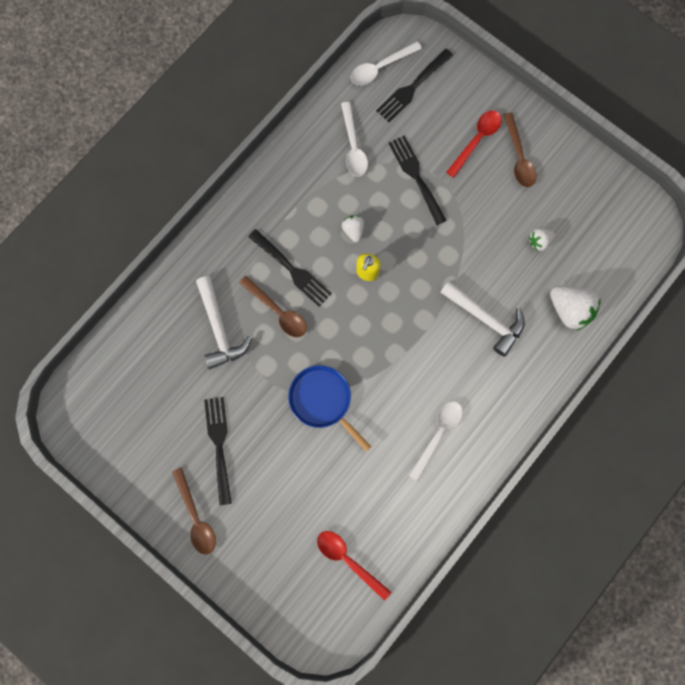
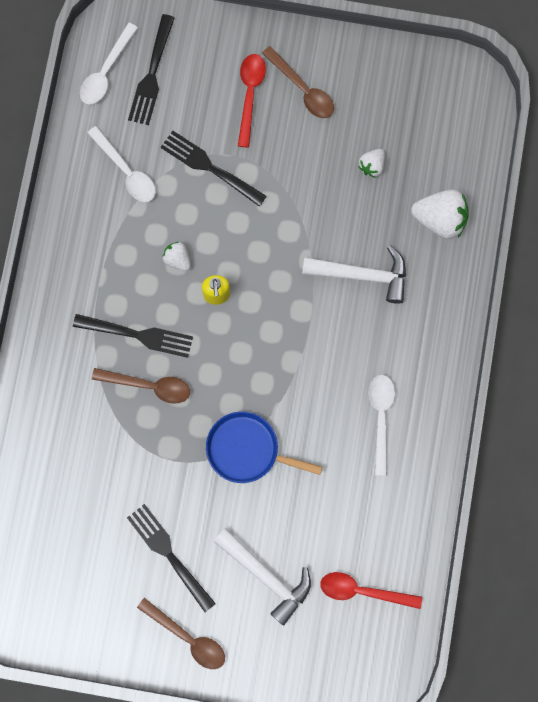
camera: 30 degrees left, 0 degrees up
(219, 329) = (99, 437): white hammer -> white hammer (267, 576)

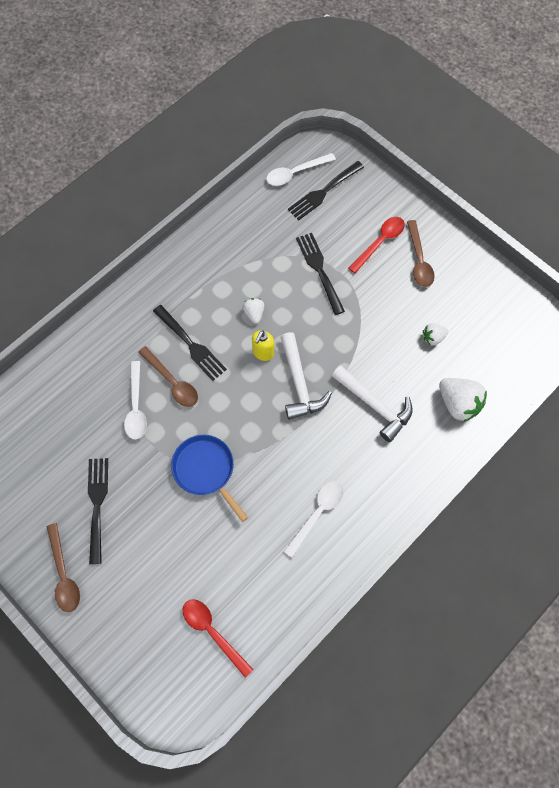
camera: 35 degrees right, 10 degrees down
(126, 171) = (262, 239): white spoon -> white spoon (136, 407)
(267, 576) = (152, 570): white hammer -> white hammer (299, 384)

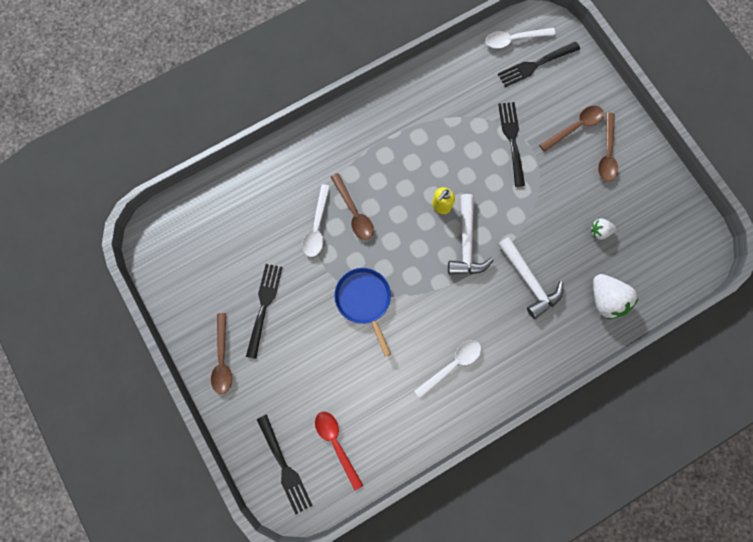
camera: 15 degrees right, 10 degrees up
(191, 345) = (378, 182): black fork -> black fork (284, 467)
(254, 313) = (442, 167): white strawberry -> none
(380, 242) = (575, 127): red spoon -> brown spoon

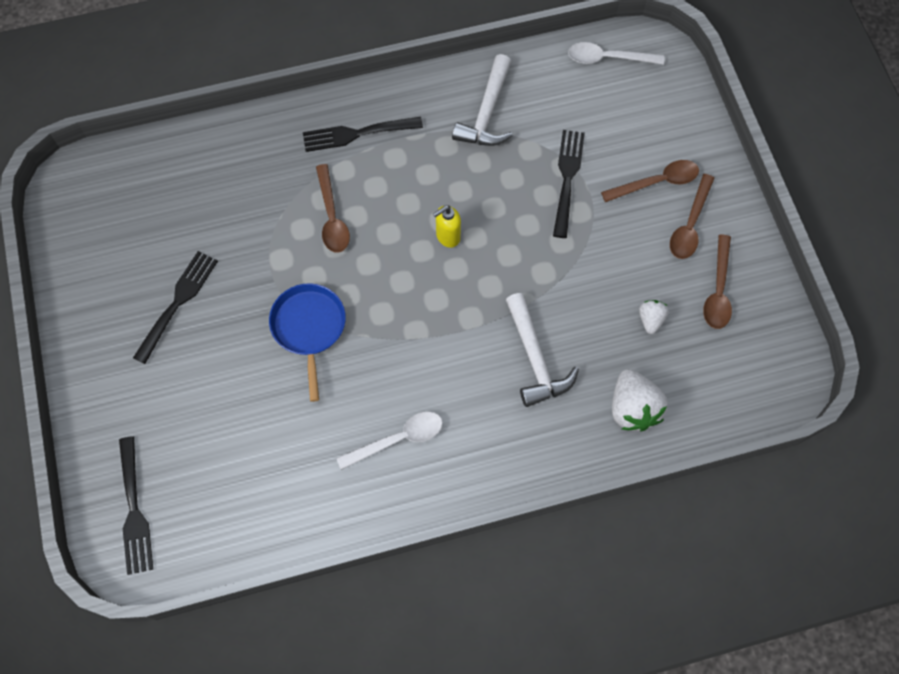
camera: 15 degrees right, 10 degrees down
(223, 359) = (103, 354): brown spoon -> brown spoon (718, 290)
(317, 226) = (279, 223): white spoon -> none
(336, 443) = (212, 499): red spoon -> none
(466, 243) = (466, 290): white hammer -> white hammer (487, 113)
(535, 65) = (627, 94): black fork -> black fork (357, 133)
(599, 231) = (650, 320): white strawberry -> white strawberry turned 90 degrees clockwise

